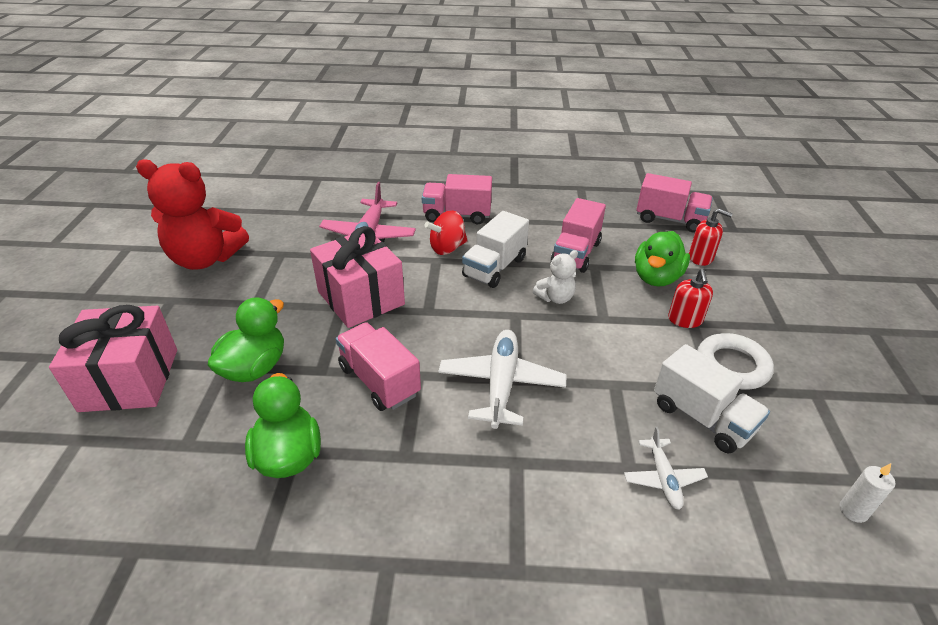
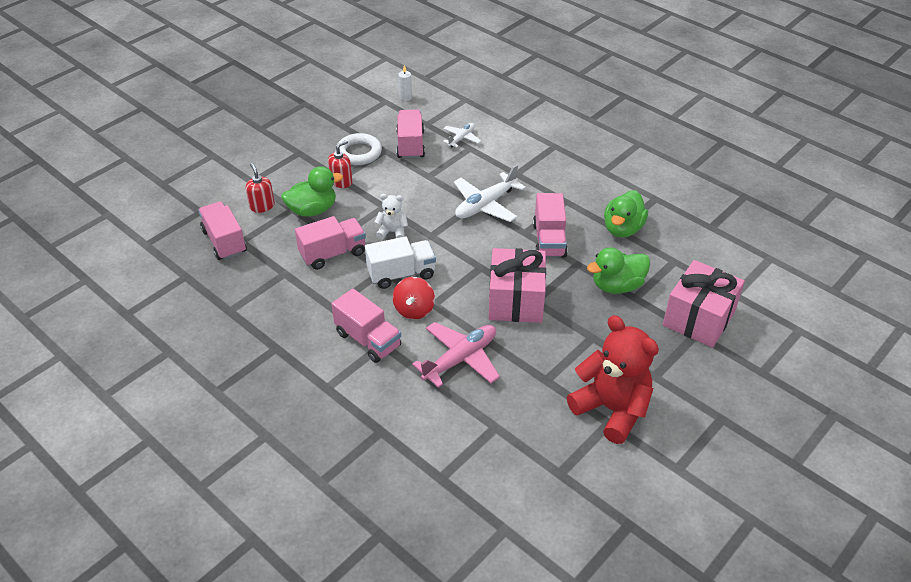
camera: 140 degrees left, 5 degrees up
(447, 248) = (414, 310): red spinning top -> red spinning top turned 90 degrees clockwise
(702, 417) = (410, 145): white truck -> pink truck

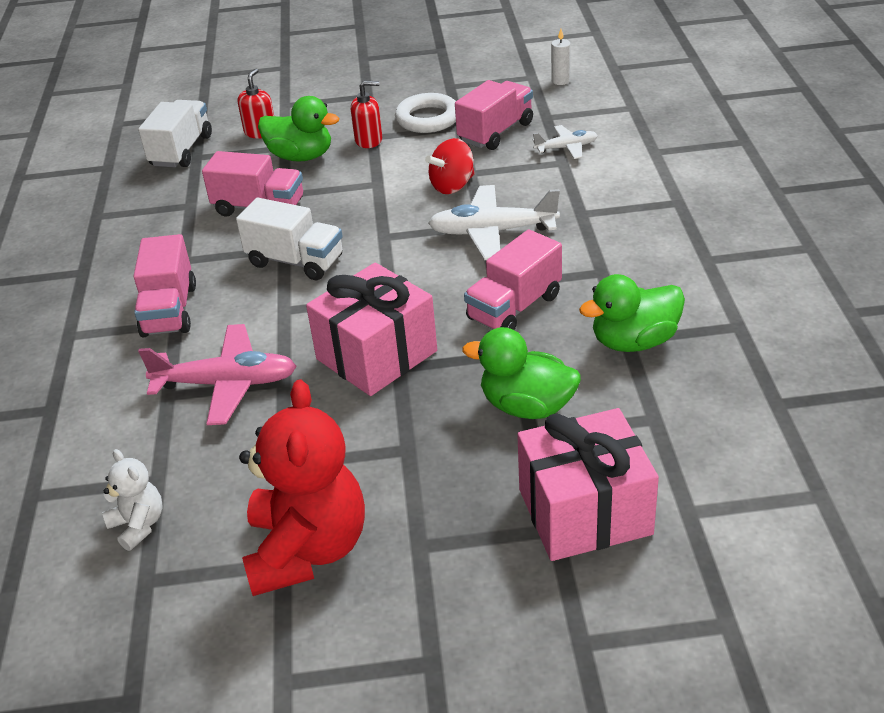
camera: 45 degrees right, 5 degrees down
(224, 242) = (181, 151): pink truck -> white truck
(392, 232) = (348, 214): white teddy bear -> white teddy bear (138, 525)
(414, 310) = (255, 305): red spinning top -> red spinning top (452, 186)

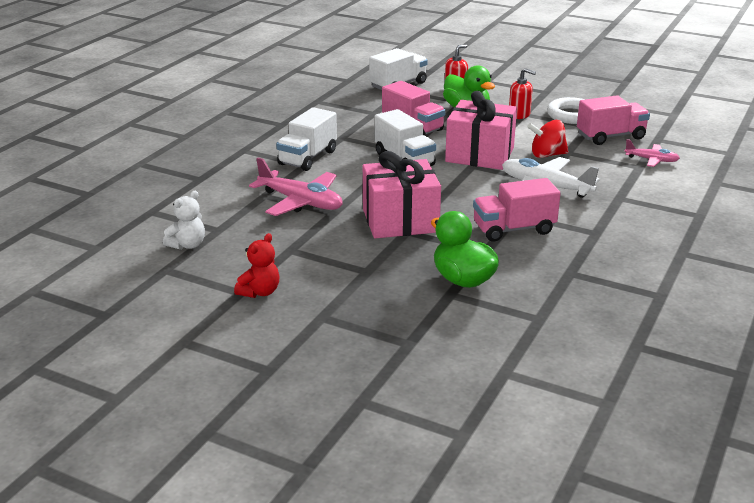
camera: 30 degrees right, 10 degrees down
(138, 525) = (187, 245): white teddy bear -> white teddy bear turned 45 degrees clockwise
(170, 310) = (308, 158): pink truck -> white truck
(307, 549) = (260, 292): red teddy bear -> red teddy bear, size x0.48
(560, 81) = (692, 123): white candle -> none
(566, 148) = (651, 160): white plane -> pink plane
(584, 511) = (437, 343): pink gift -> pink gift (479, 155)
(634, 341) = (574, 275): green duck -> none

